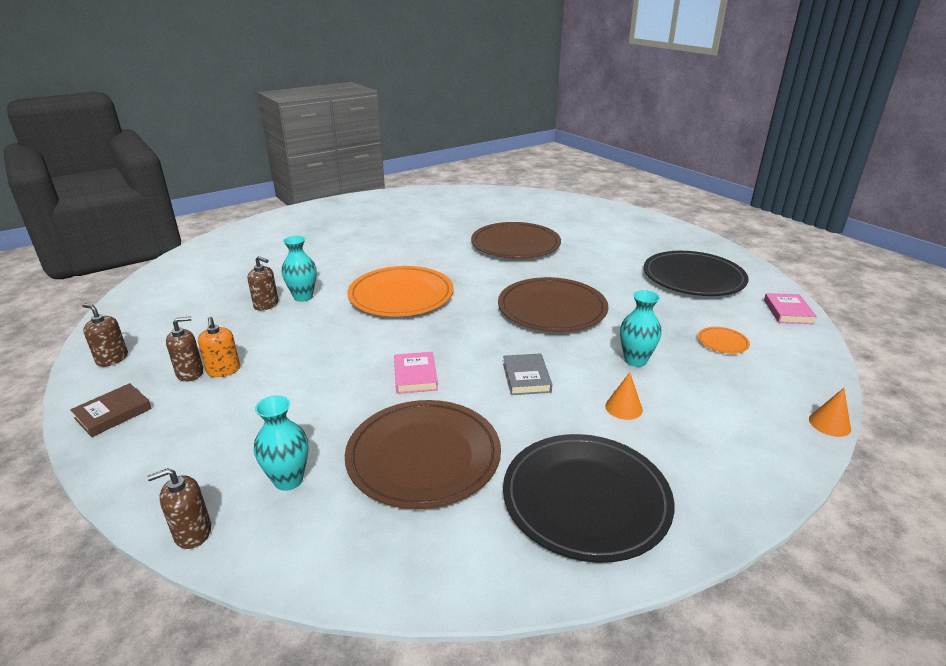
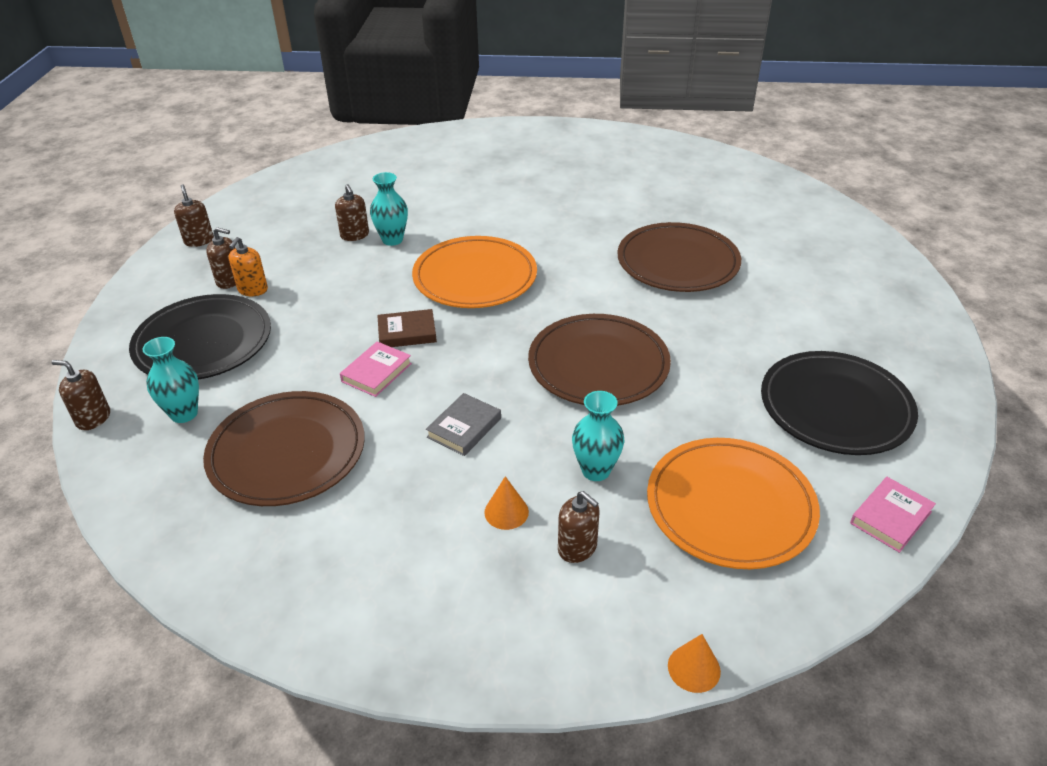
camera: 40 degrees right, 10 degrees up
(113, 413) = (151, 292): brown book -> brown book (407, 332)
(585, 499) = (349, 570): black plate -> black plate (203, 342)
(689, 403) = (577, 548): none -> brown soap dispenser
(722, 342) = (730, 506): orange plate -> orange plate, size x2.42

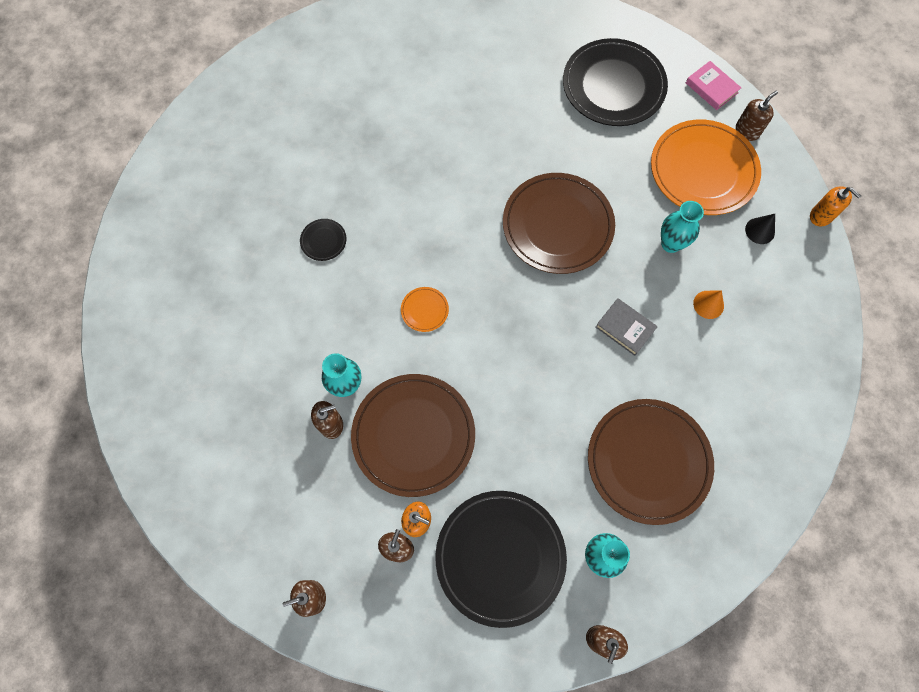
camera: 85 degrees left, 30 degrees up
(376, 372) = (555, 395): pink book -> none
(407, 332) = (502, 370): brown book -> none
(475, 277) = (424, 310): orange plate -> orange plate, size x0.41
(543, 214) = (323, 241): none -> black plate
(577, 548) = (738, 264): brown soap dispenser -> brown soap dispenser (747, 131)
(642, 577) = (760, 230): none -> black cone
(677, 262) = (424, 144): brown plate -> brown plate (413, 435)
(694, 668) = (821, 216): orange cone -> orange soap dispenser

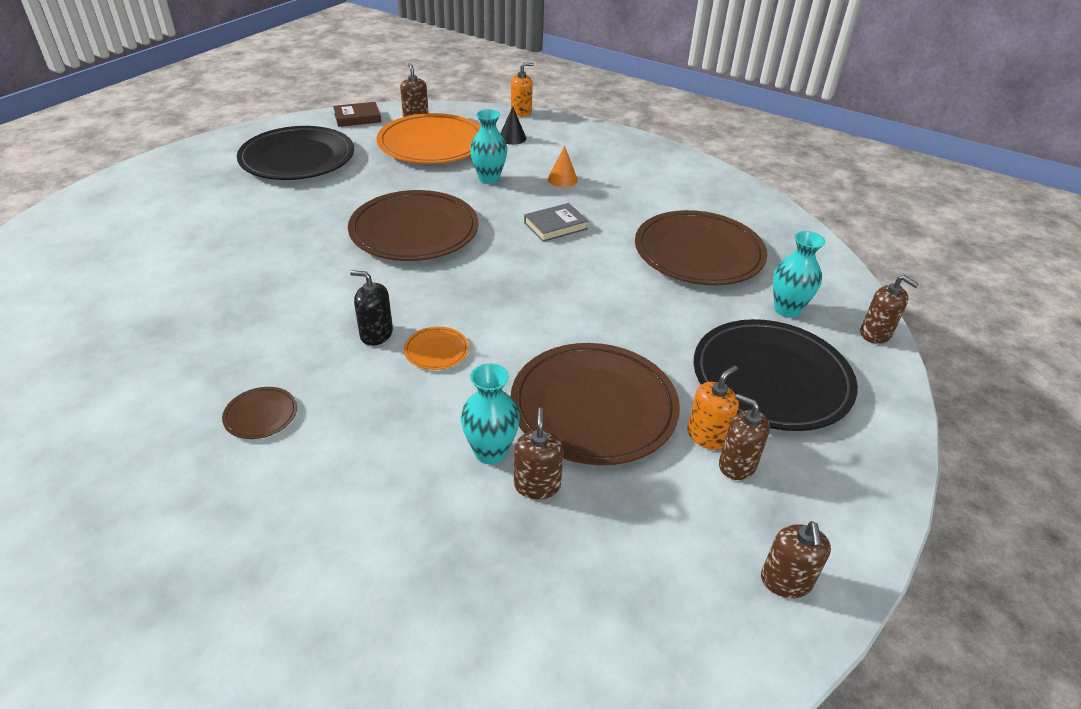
camera: 70 degrees left, 30 degrees down
(323, 241) = (261, 415): black plate -> brown plate
(423, 264) = (376, 334): none -> black soap dispenser
(711, 88) = (357, 118): pink book -> brown book

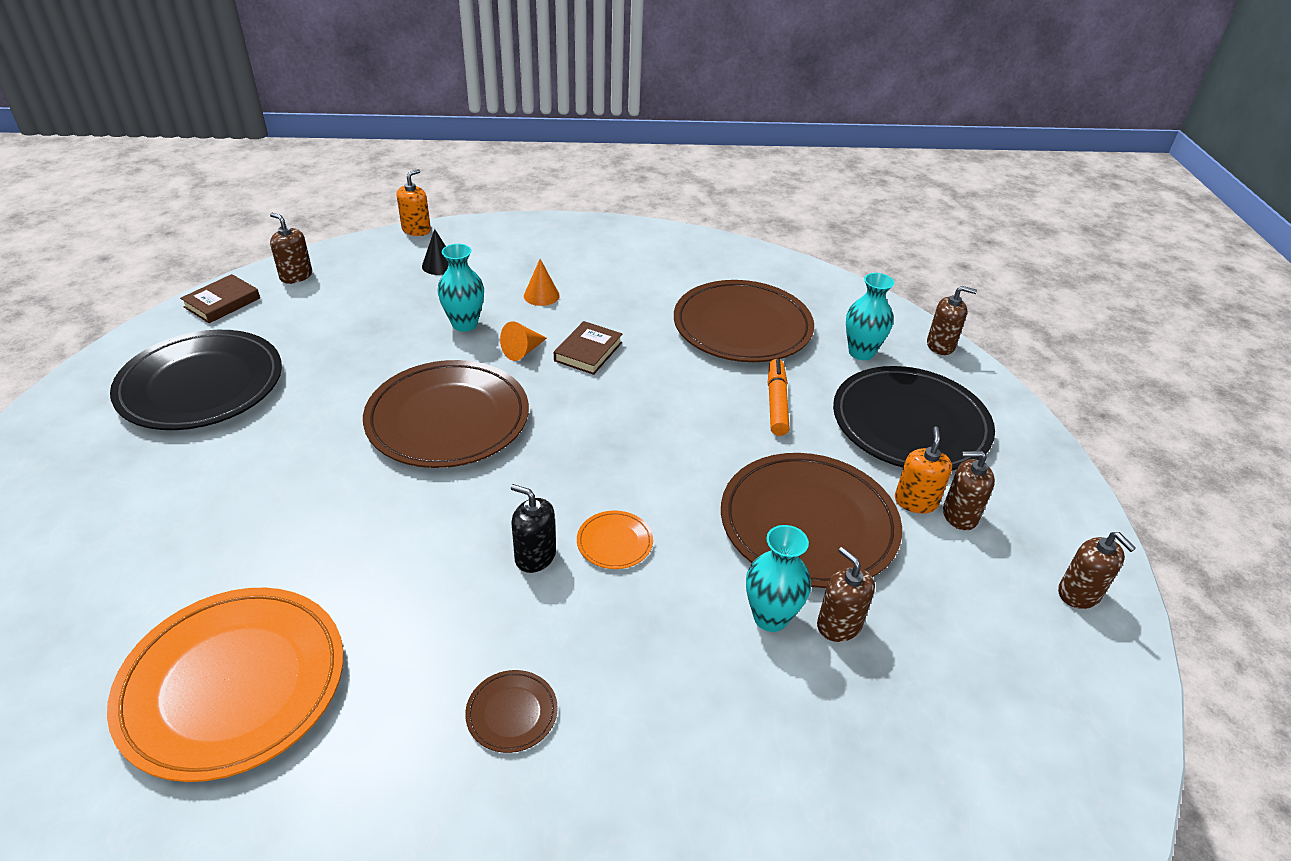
camera: 35 degrees left, 0 degrees up
(376, 334) = (535, 556): black soap dispenser -> black soap dispenser turned 45 degrees clockwise
(432, 144) = (354, 305): orange plate -> orange plate (233, 684)
(509, 209) = (522, 351): none -> orange cone
(555, 226) = (588, 351): grey book -> brown book
(665, 315) = (776, 403): none -> orange marker

